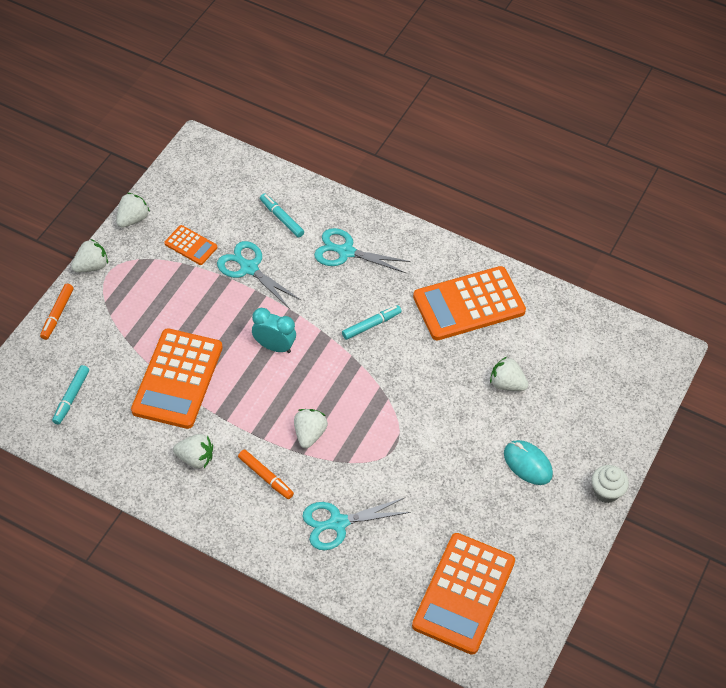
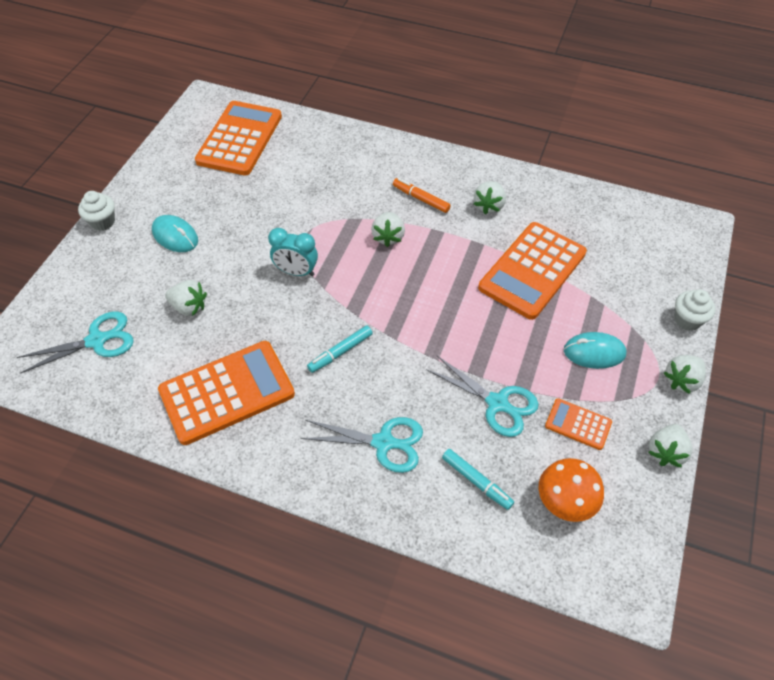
camera: 175 degrees right, 0 degrees up
(57, 314) = (687, 320): orange marker -> white cupcake
(71, 397) = (627, 242): turquoise marker -> none
(153, 297) = (594, 352): none -> turquoise mouse
(177, 379) = (532, 270): orange calculator -> orange calculator turned 150 degrees counterclockwise
(195, 458) = (489, 206): white strawberry -> white strawberry turned 75 degrees counterclockwise
(222, 198) = (564, 502): none -> orange mushroom
(274, 346) = (443, 315): turquoise clock -> turquoise clock (296, 272)
(337, 523) = (350, 173): turquoise scissors -> turquoise scissors (97, 340)

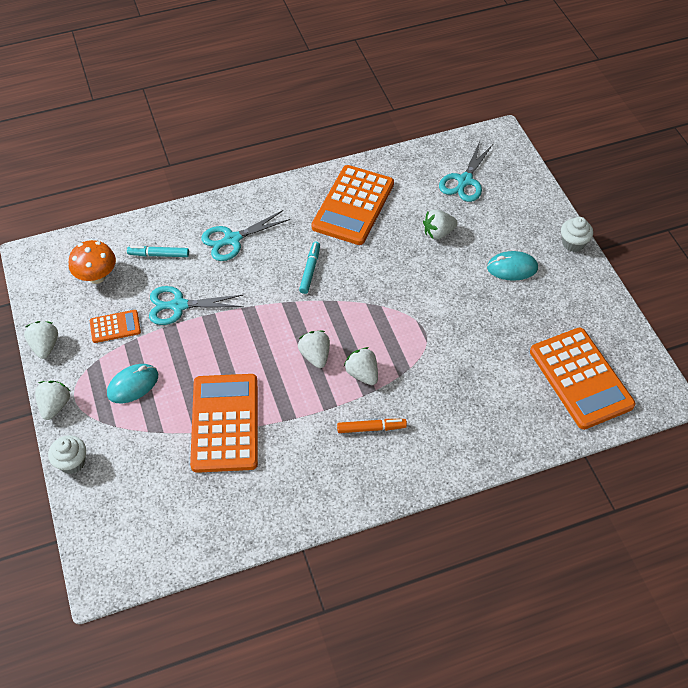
camera: 140 degrees right, 0 degrees up
(296, 272) = (398, 301): turquoise clock -> none
(489, 206) = (309, 463): white strawberry -> white strawberry (315, 356)

